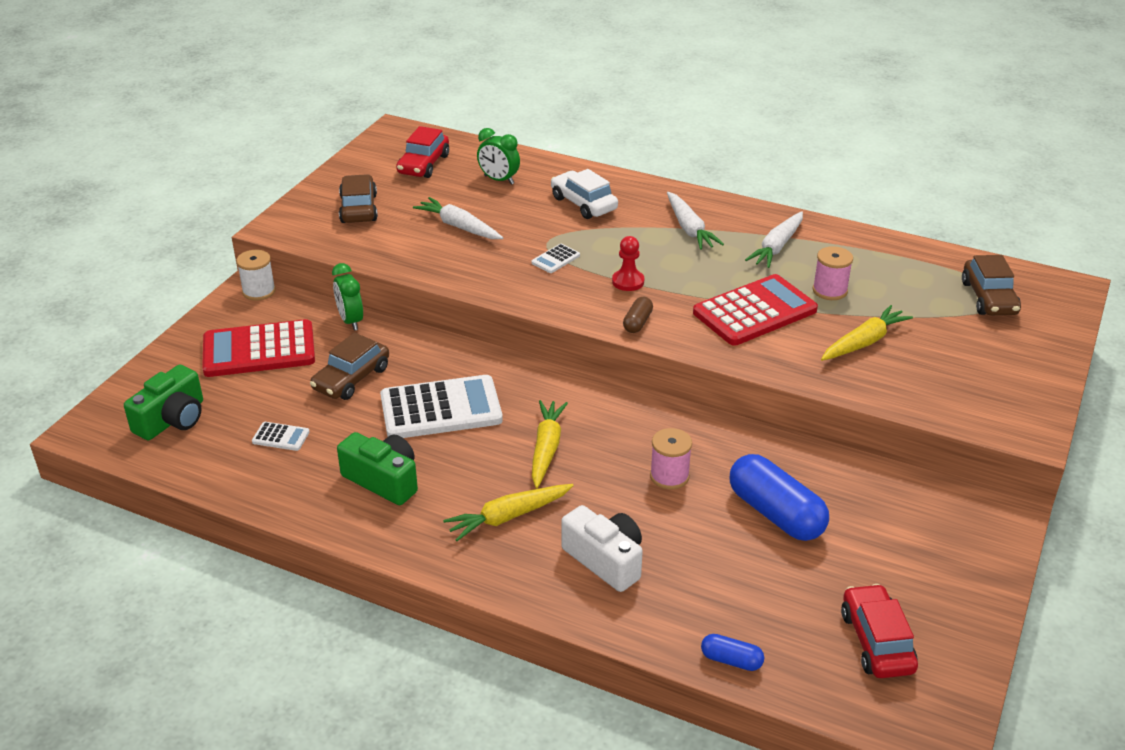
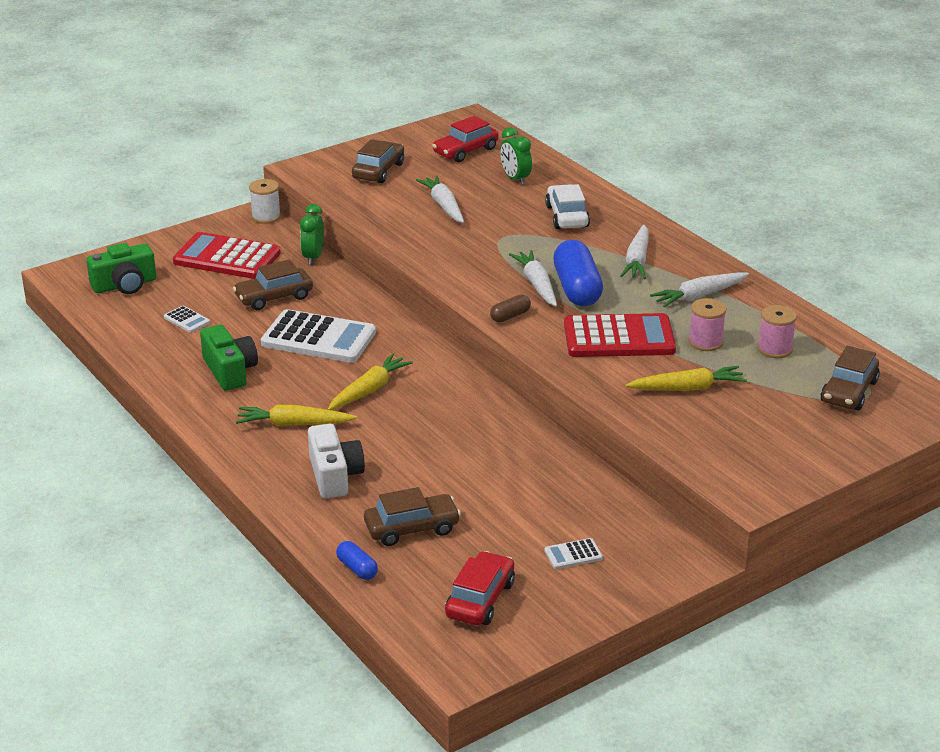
camera: 30 degrees right, 5 degrees down
(555, 259) = (495, 251): white calculator -> white calculator (573, 555)
(628, 281) = (537, 285): red pawn -> white carrot
(669, 476) = (443, 440): pink spool -> pink spool (775, 349)
(737, 589) = (412, 528): none -> brown car
(775, 513) = (499, 492): blue capsule -> blue capsule (577, 289)

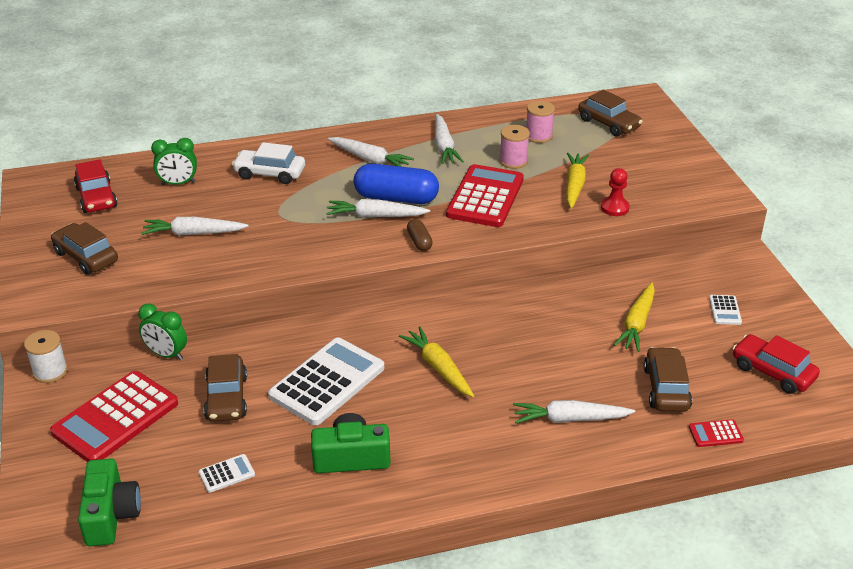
camera: 70 degrees left, 5 degrees up
(294, 424) = (472, 429): yellow carrot -> yellow carrot (637, 323)
(334, 475) = (569, 419): white camera -> white carrot
(357, 568) = (715, 434): blue capsule -> red calculator
(662, 421) = (614, 208): none -> red pawn

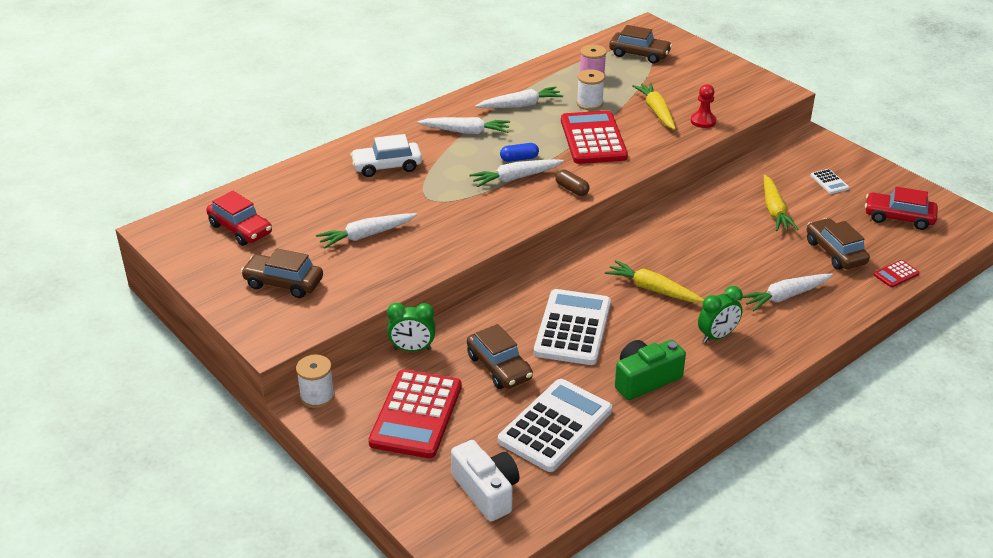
camera: 25 degrees left, 0 degrees up
(111, 515) = (487, 491): green camera -> white camera
(178, 183) = (308, 196): green clock -> green clock (717, 336)
(226, 474) = (555, 426): white calculator -> white calculator, size x2.34
(396, 198) = (519, 159): blue capsule -> blue capsule, size x0.48
(444, 146) = (520, 105): white carrot -> white carrot turned 75 degrees counterclockwise
(513, 161) = (589, 103): pink spool -> white spool

